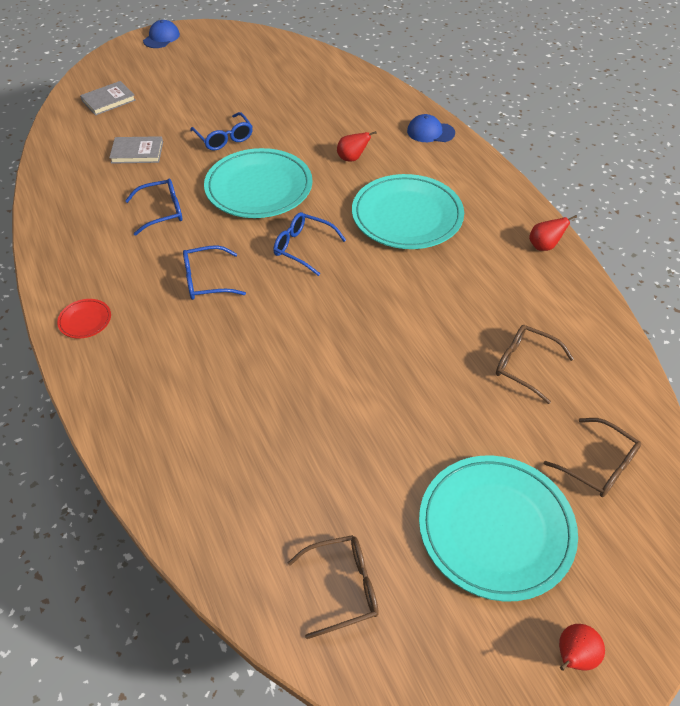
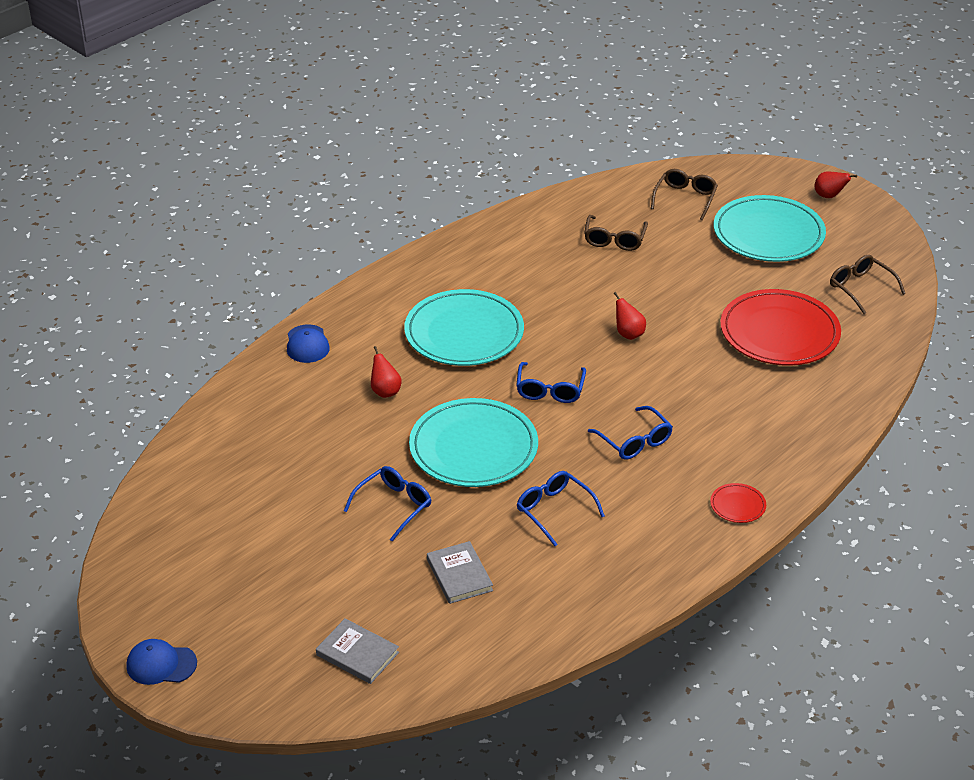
camera: 110 degrees left, 10 degrees down
(297, 454) = (779, 333): none -> red plate
(544, 246) = (462, 246): red pear -> red pear (628, 334)

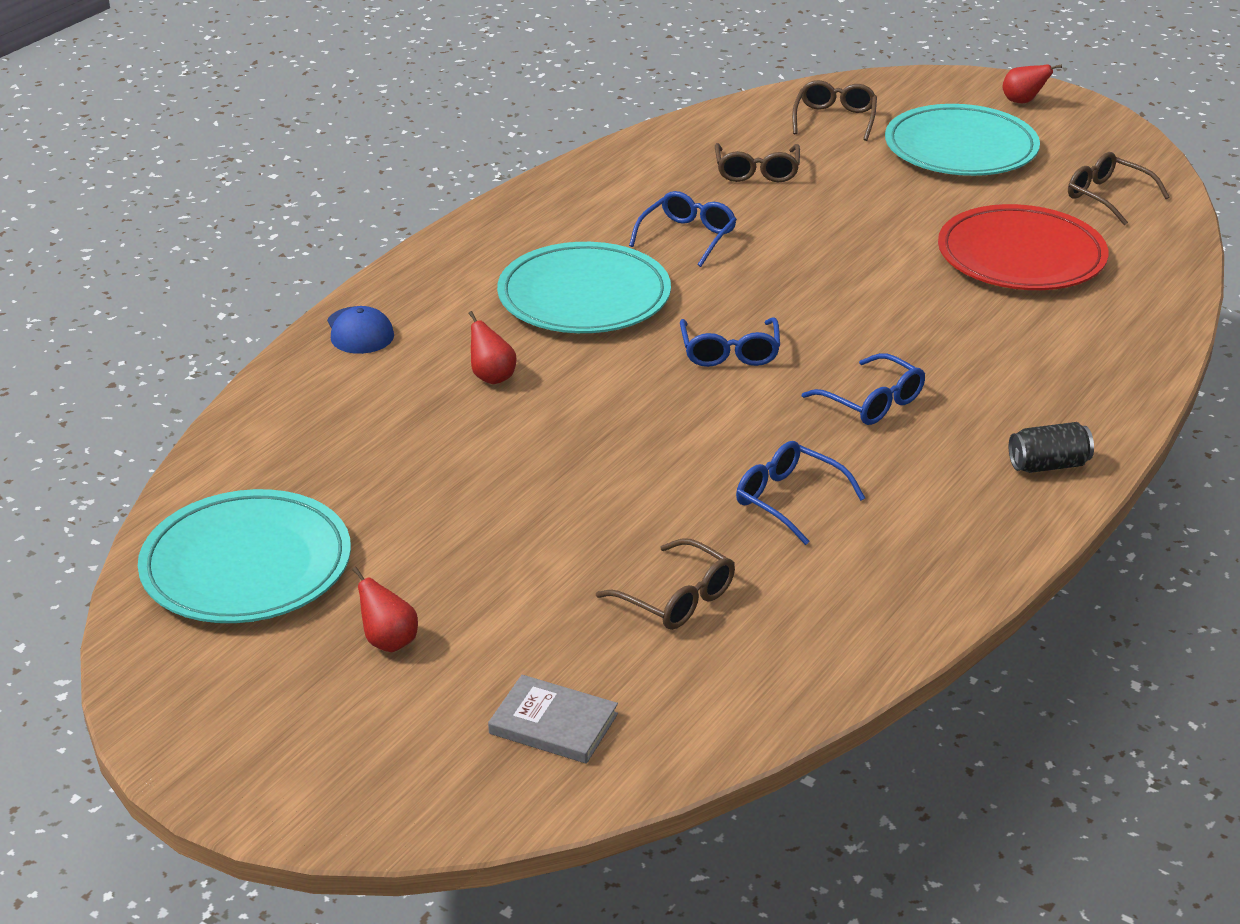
camera: 10 degrees left, 5 degrees down
(161, 664) = (242, 777): blue cap -> none
(394, 506) = (549, 519): blue glasses -> blue glasses (687, 237)
(459, 575) = (676, 598): grey book -> brown glasses
(473, 448) = (644, 434): turquoise plate -> turquoise plate (246, 565)
(628, 334) = (816, 276): red pear -> red pear (389, 641)
(737, 505) = (1048, 465): red plate -> black can

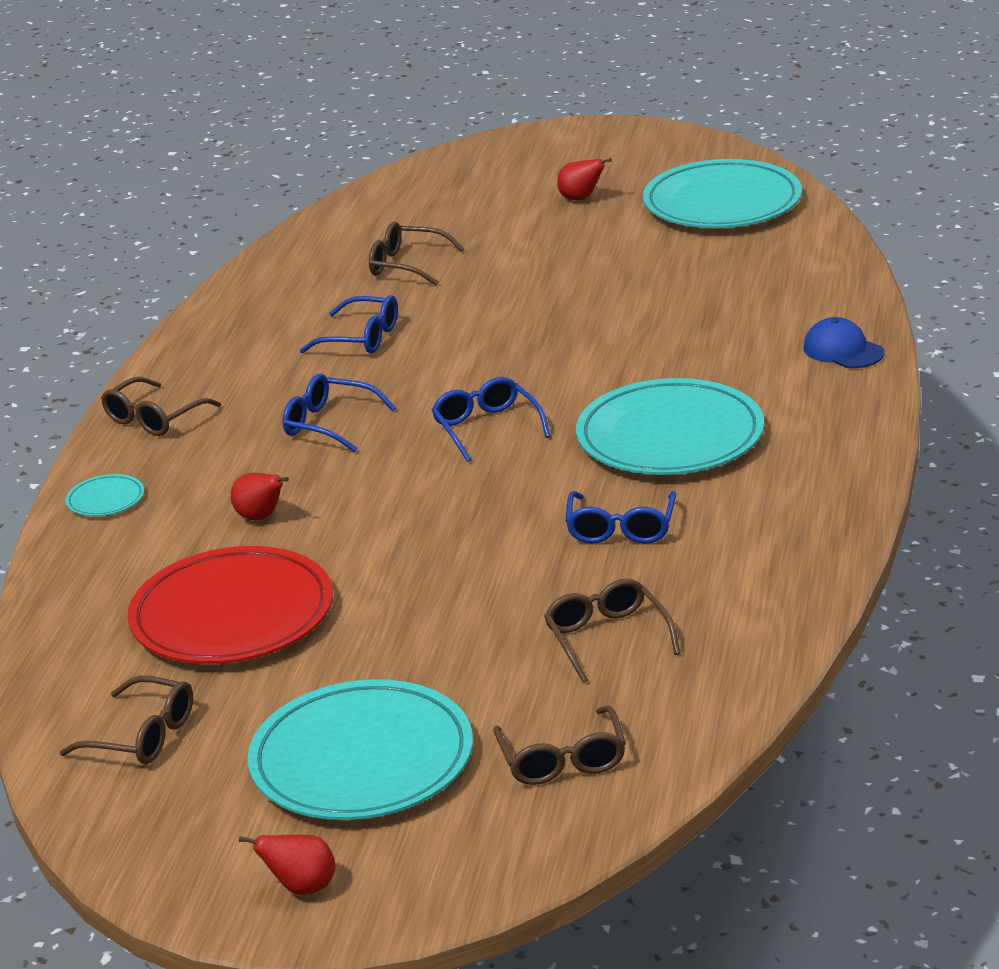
camera: 160 degrees right, 5 degrees down
(492, 377) = (682, 350): red pear -> red pear (261, 517)
(553, 724) = (440, 196): grey book -> none
(1048, 465) = (154, 418): black can -> brown glasses
(1112, 386) = (105, 499): none -> turquoise plate

